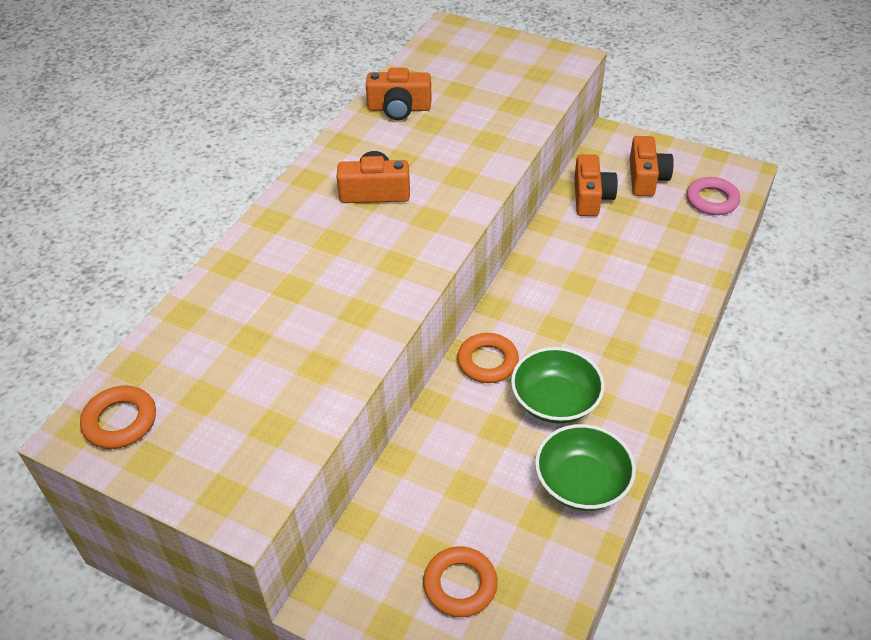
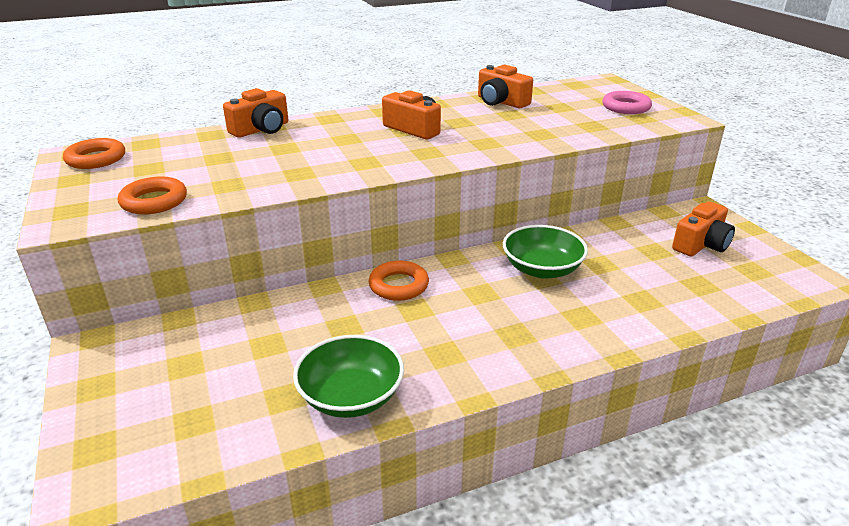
camera: 40 degrees right, 15 degrees down
(460, 585) = (170, 397): orange ring -> orange ring (154, 201)
(555, 401) = (412, 334): green bowl -> green bowl (542, 269)
(591, 197) = (630, 235): orange camera -> orange camera (261, 129)
(712, 200) = (753, 283): pink ring -> pink ring (626, 107)

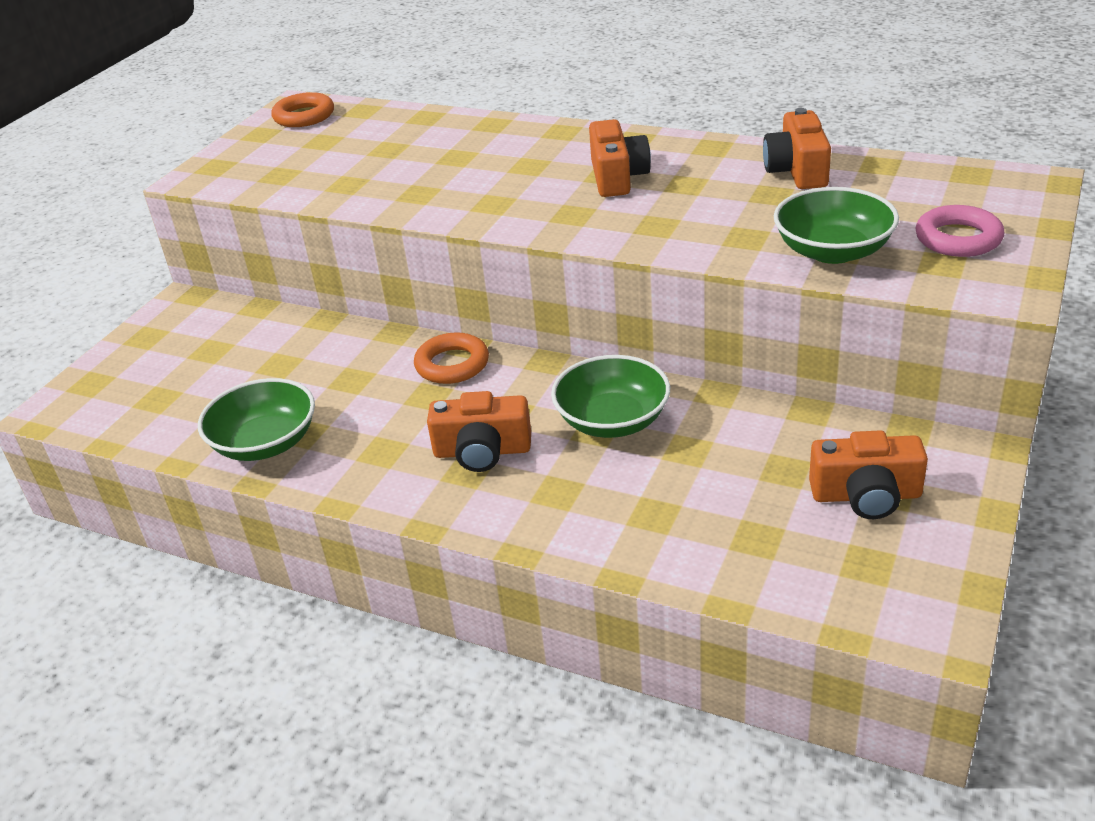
camera: 50 degrees right, 5 degrees up
(154, 201) = (273, 181): orange ring -> none
(261, 129) = (476, 125): orange camera -> orange camera (482, 451)
(590, 127) = (833, 251): none -> green bowl

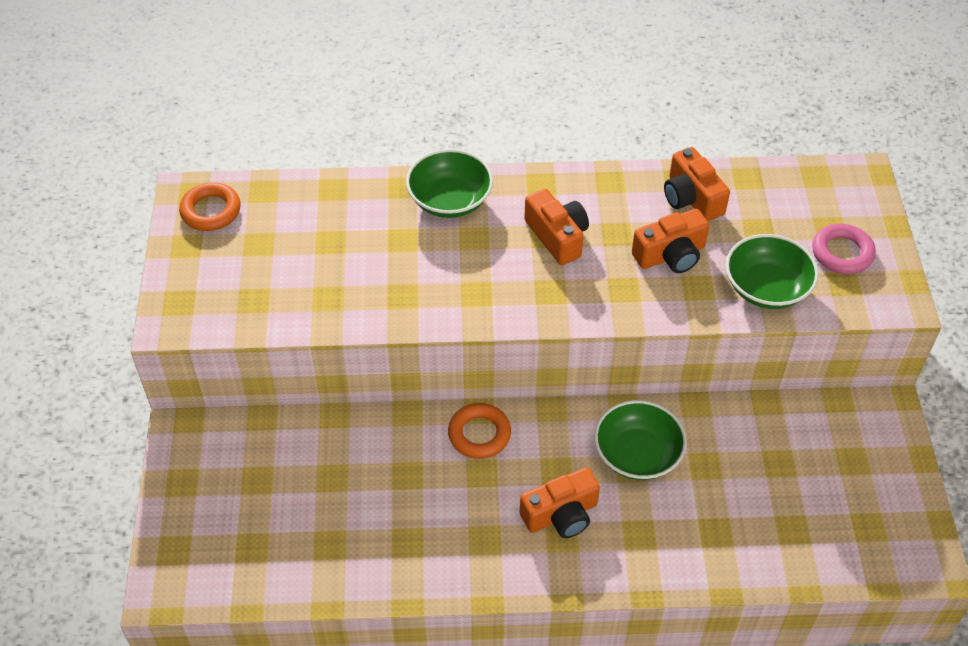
camera: 30 degrees left, 15 degrees up
(265, 443) = (384, 562): green bowl -> green bowl (450, 200)
(866, 495) = (840, 469): orange camera -> orange camera (670, 255)

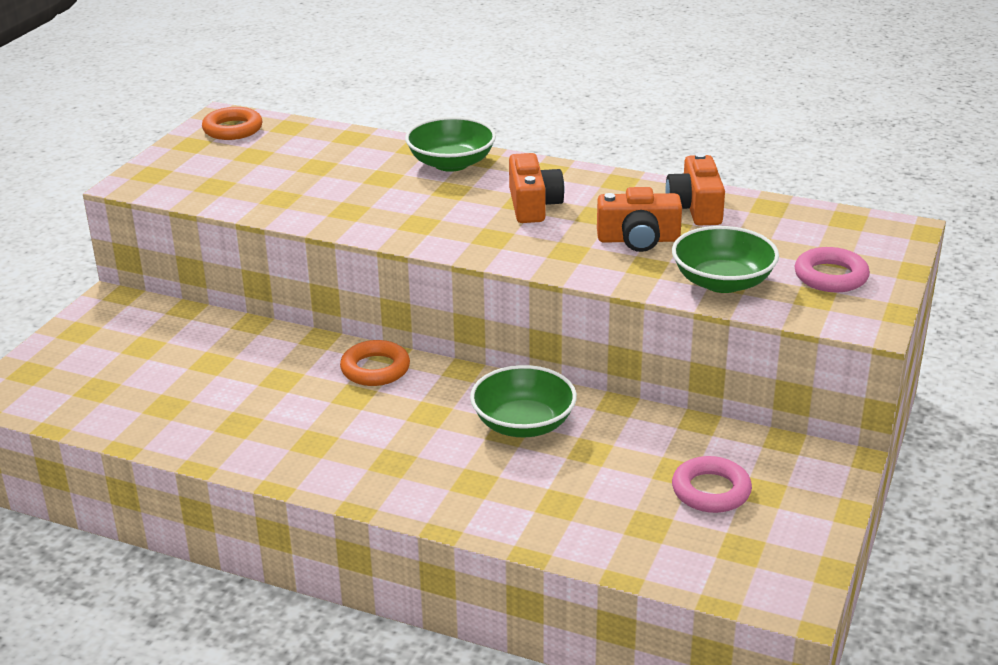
camera: 25 degrees right, 20 degrees down
(561, 514) = (406, 446): orange camera -> none
(816, 475) = (711, 491): none -> pink ring

